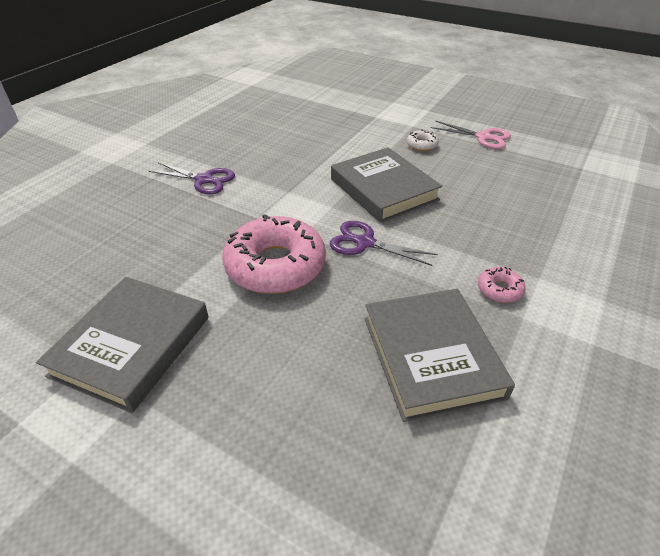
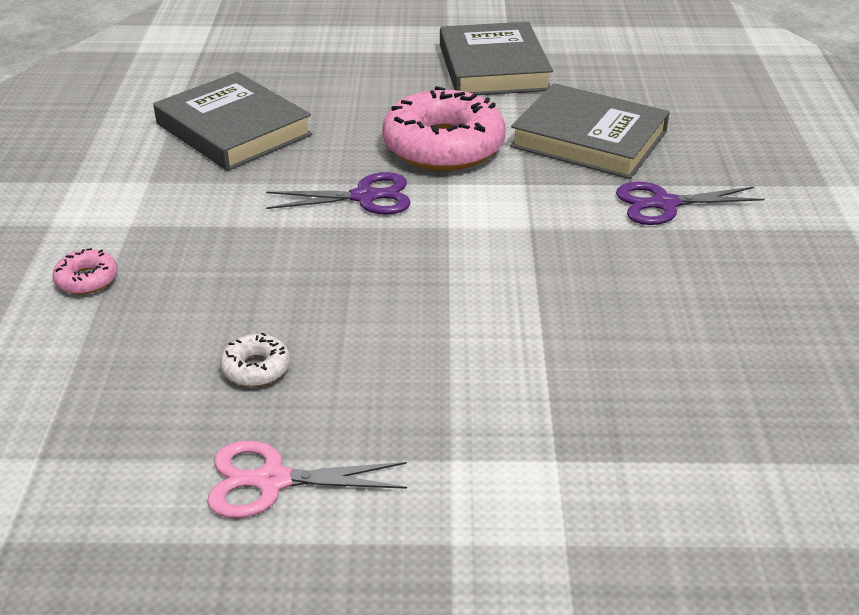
camera: 150 degrees right, 5 degrees down
(383, 189) = (396, 276): grey book -> grey book (589, 139)
(422, 145) = (394, 401): white donut -> white donut (256, 368)
(499, 290) = (178, 198): pink donut -> pink donut (87, 279)

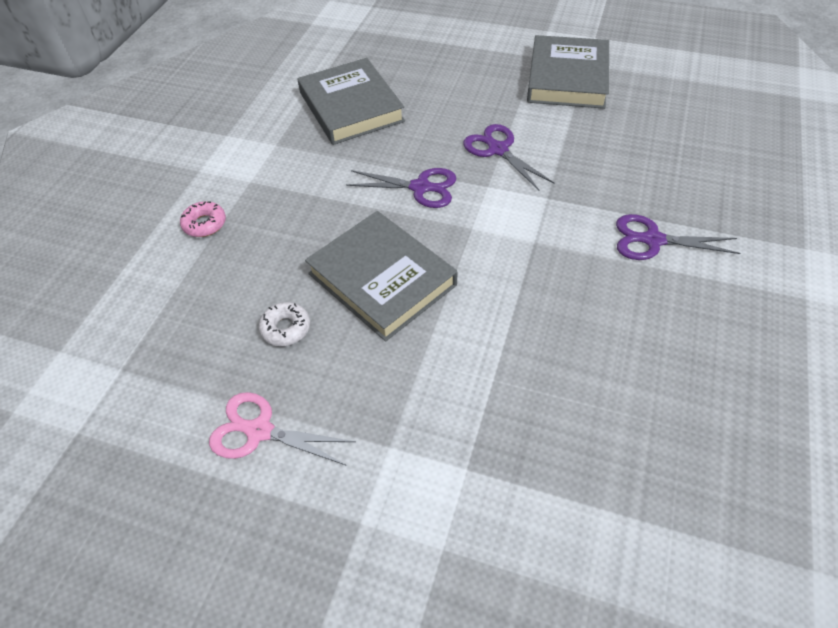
camera: 20 degrees right, 15 degrees up
(443, 146) = (498, 150): pink donut -> purple scissors
(589, 139) = (616, 163): grey book -> grey book (382, 279)

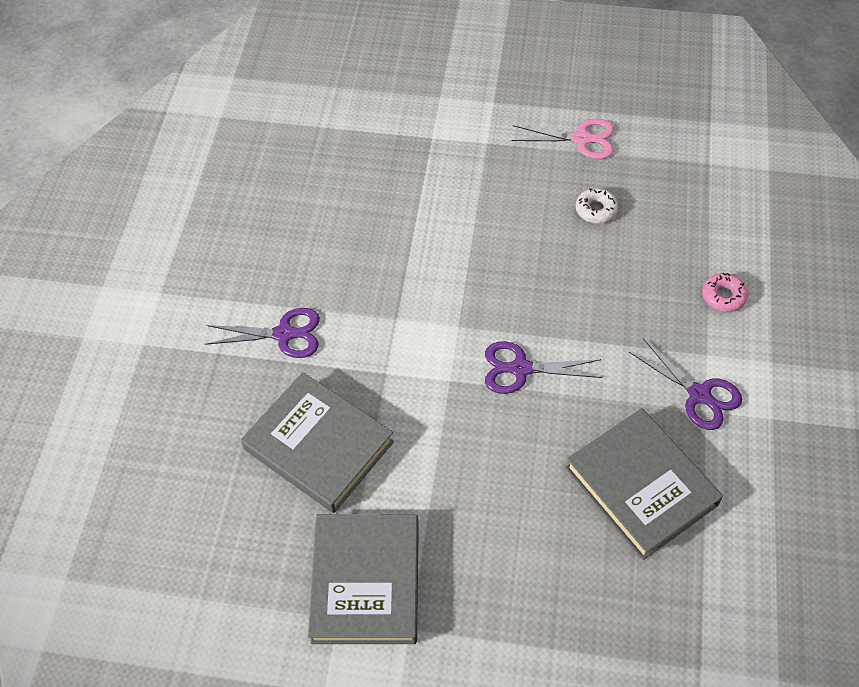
camera: 170 degrees right, 5 degrees up
(382, 279) = (530, 262): grey book -> grey book (318, 446)
(498, 150) = (445, 434): purple scissors -> purple scissors (699, 394)

